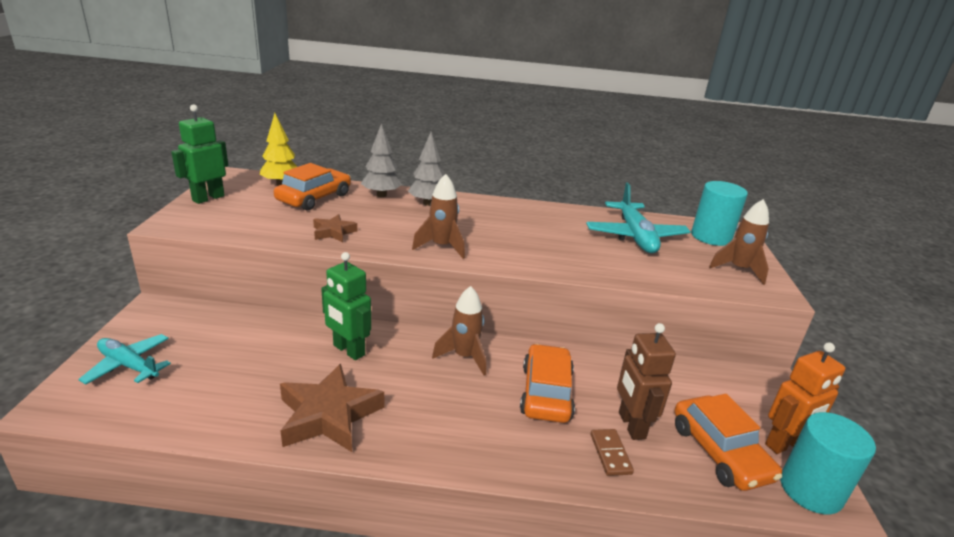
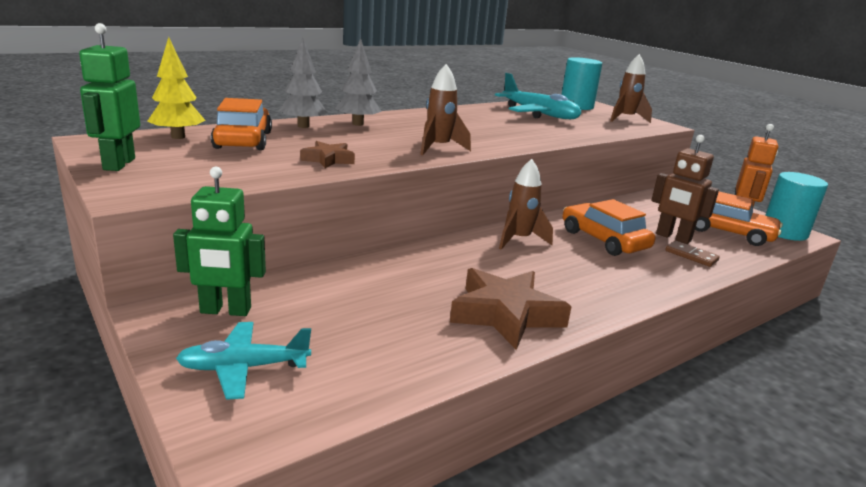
camera: 40 degrees left, 5 degrees down
(348, 350) = (431, 268): green robot -> green robot (225, 311)

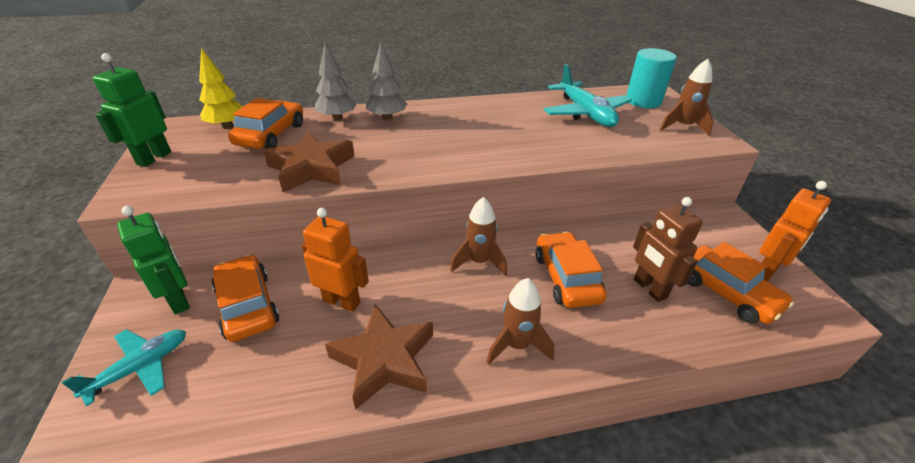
camera: 25 degrees right, 15 degrees up
(225, 311) = (179, 300): green robot -> green robot turned 150 degrees counterclockwise
(243, 368) = (140, 367): turquoise plane -> turquoise plane turned 120 degrees clockwise
(316, 302) = (247, 305): none -> orange car
(328, 159) = (312, 168): brown star -> brown star, size x1.86
(417, 283) = (342, 301): none -> orange robot
(438, 148) = (426, 160): brown rocket -> brown rocket (517, 345)
(691, 255) = (648, 321): brown domino -> none
(784, 232) = (807, 305): turquoise cylinder -> none

